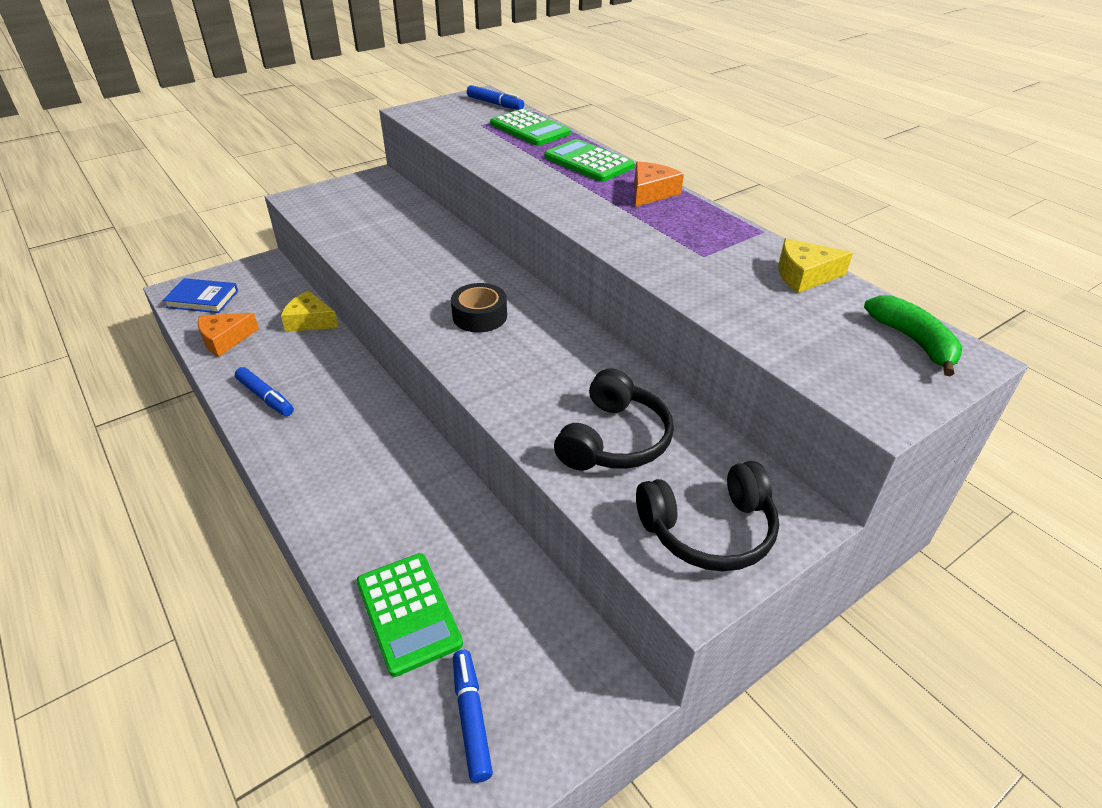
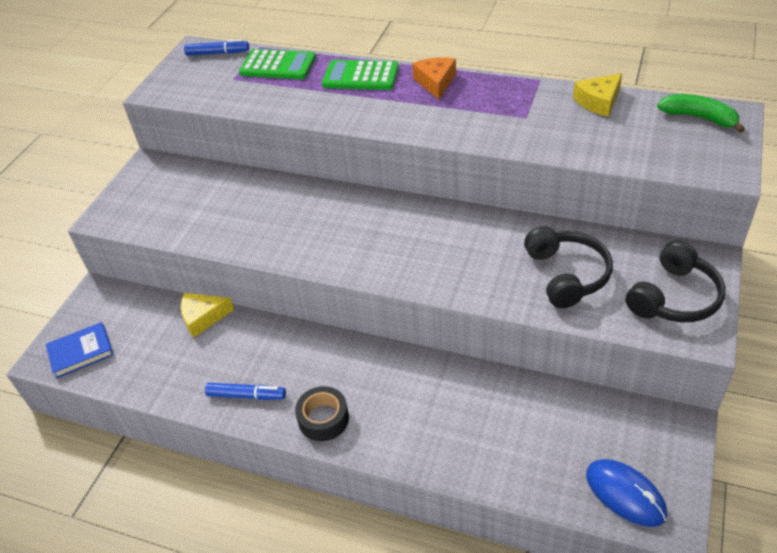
camera: 30 degrees left, 5 degrees up
(225, 339) = (150, 373): orange cheese -> none
(408, 613) = (524, 465): green calculator -> none
(471, 718) = (625, 494): blue marker -> blue mouse
(479, 316) = (382, 239): black tape -> black tape (323, 419)

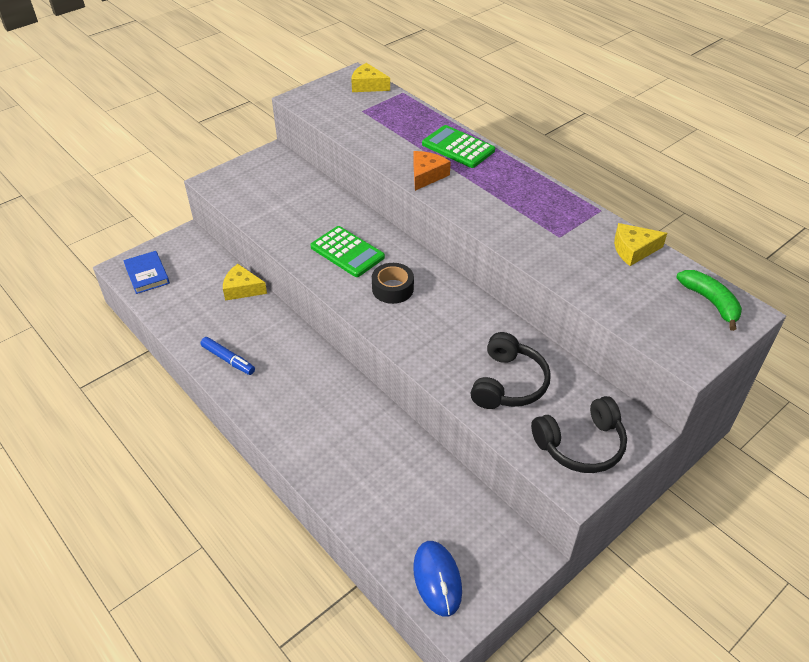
camera: 25 degrees right, 0 degrees up
(81, 352) = (147, 274): blue book -> blue book turned 60 degrees clockwise
(218, 53) = (368, 85): blue marker -> yellow cheese
(278, 65) = (403, 113): green calculator -> green calculator (347, 252)
(323, 419) = (266, 404): black tape -> black tape (392, 289)
(435, 82) = (512, 177): orange cheese -> orange cheese (426, 175)

